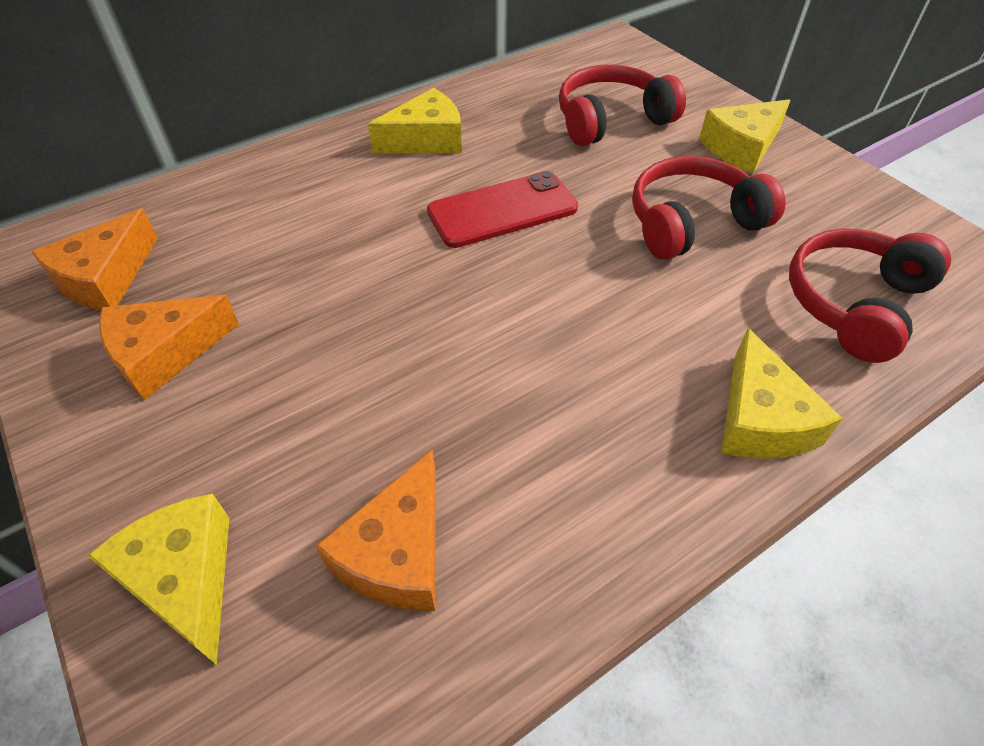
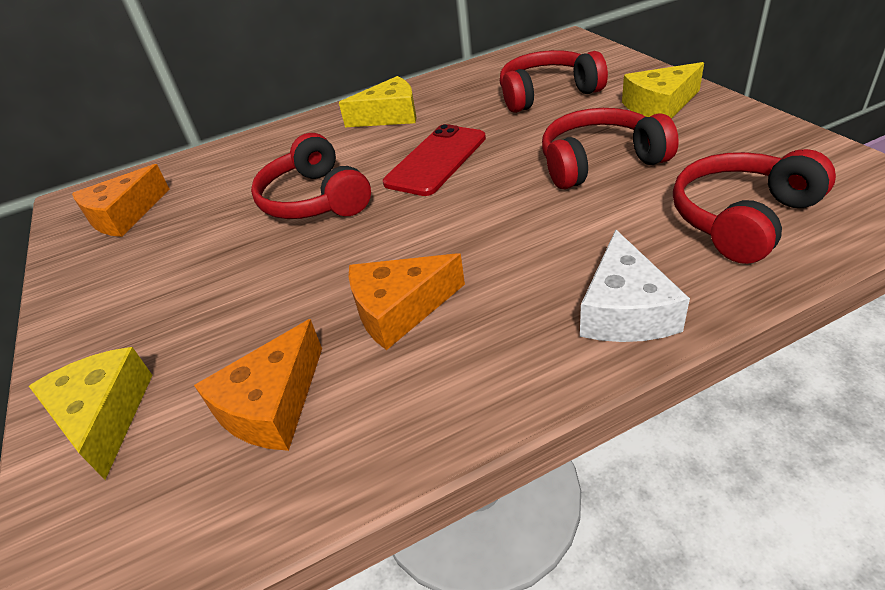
camera: 15 degrees right, 10 degrees down
(165, 353) = (147, 263): orange cheese -> orange cheese (400, 309)
(364, 262) = (315, 199): none -> red headphones
(502, 210) = (436, 160): red phone -> red phone turned 45 degrees counterclockwise
(760, 419) = (624, 310): yellow cheese -> white cheese

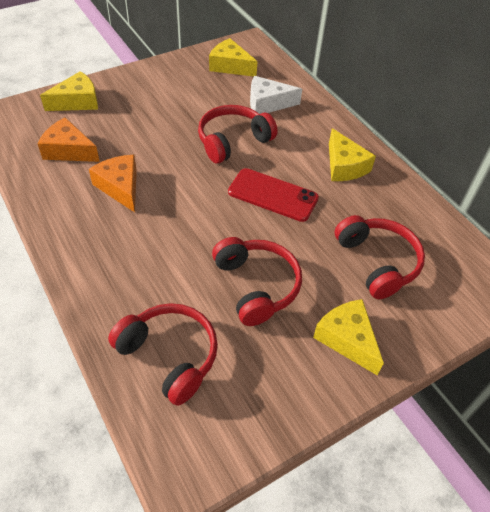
camera: 75 degrees right, 10 degrees up
(124, 215) = (230, 66): orange cheese -> yellow cheese
(624, 310) = (96, 279): white cheese -> white cheese (267, 103)

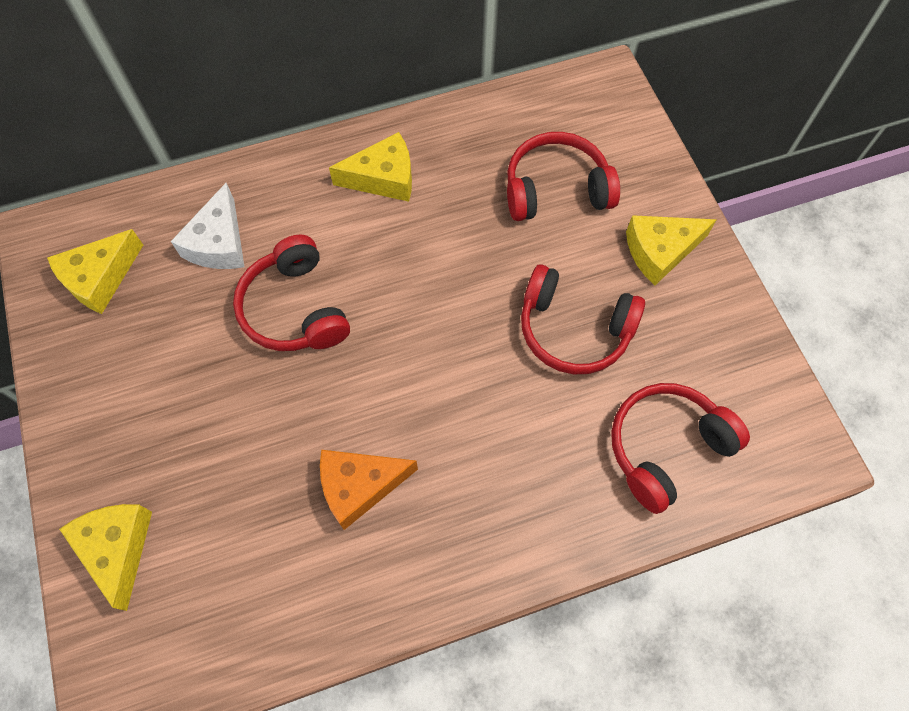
camera: 75 degrees left, 15 degrees up
(69, 150) = (251, 566): orange cheese -> none
(257, 286) = (574, 330): red headphones -> red headphones turned 150 degrees counterclockwise
(273, 195) = (420, 278): red phone -> none

